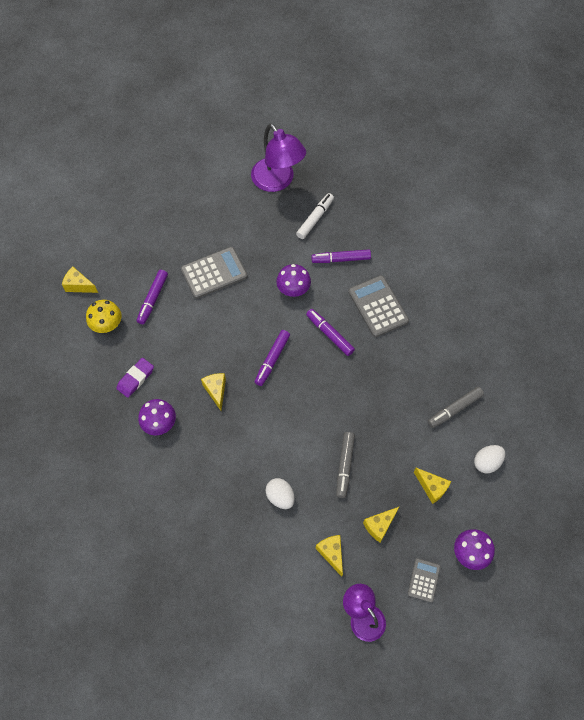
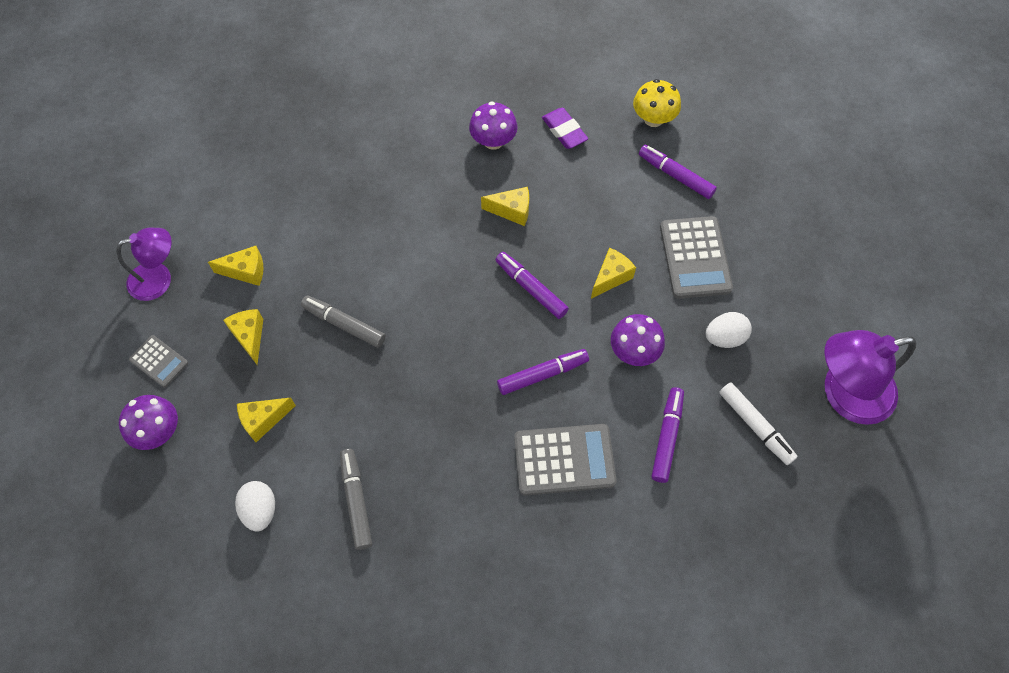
camera: 110 degrees right, 0 degrees up
(79, 285) = (723, 102): yellow cheese -> yellow cheese (611, 277)
(280, 497) = (341, 239): white egg -> white egg (724, 337)

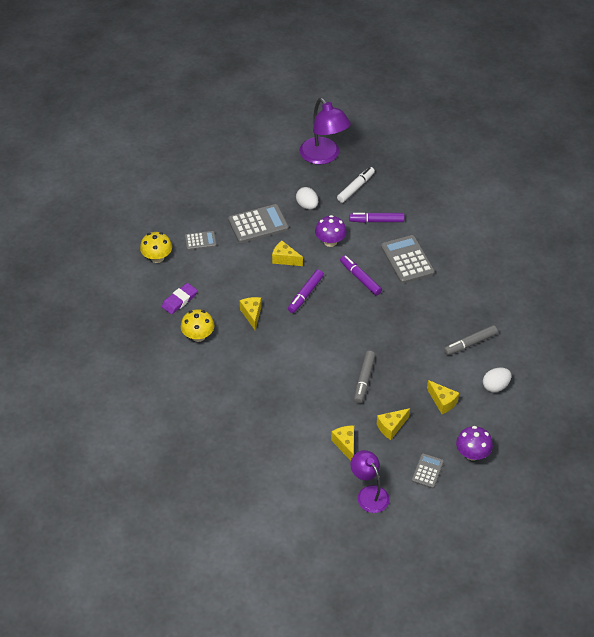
camera: 105 degrees left, 15 degrees down
(493, 141) = (198, 336): purple mushroom -> yellow mushroom
(675, 176) = (200, 241): purple marker -> grey calculator

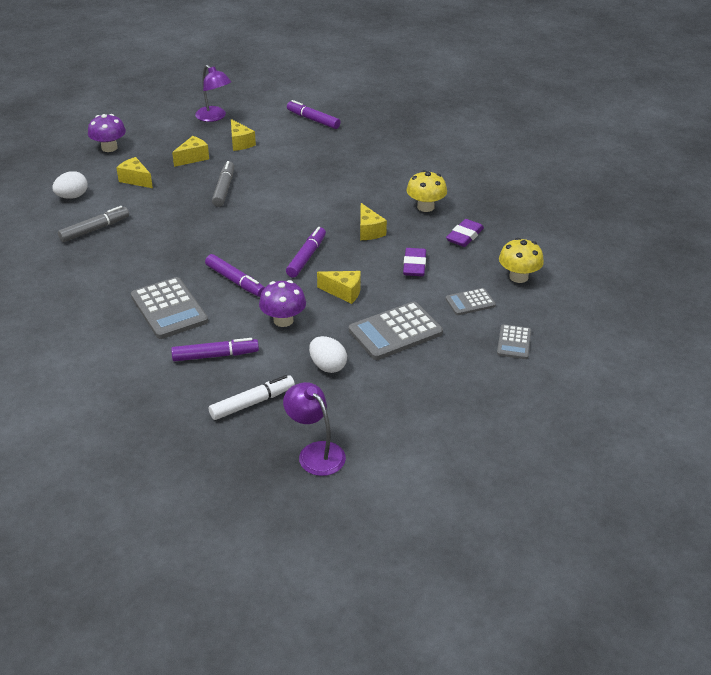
camera: 170 degrees right, 10 degrees down
(227, 277) = (414, 265): none -> purple eraser
(268, 475) = (313, 120): none -> purple marker
(324, 156) = (315, 452): purple lamp -> purple lamp, size x0.64
(355, 188) = (252, 403): white marker -> white marker turned 150 degrees counterclockwise
(427, 471) = (157, 134): grey calculator -> grey calculator (514, 342)

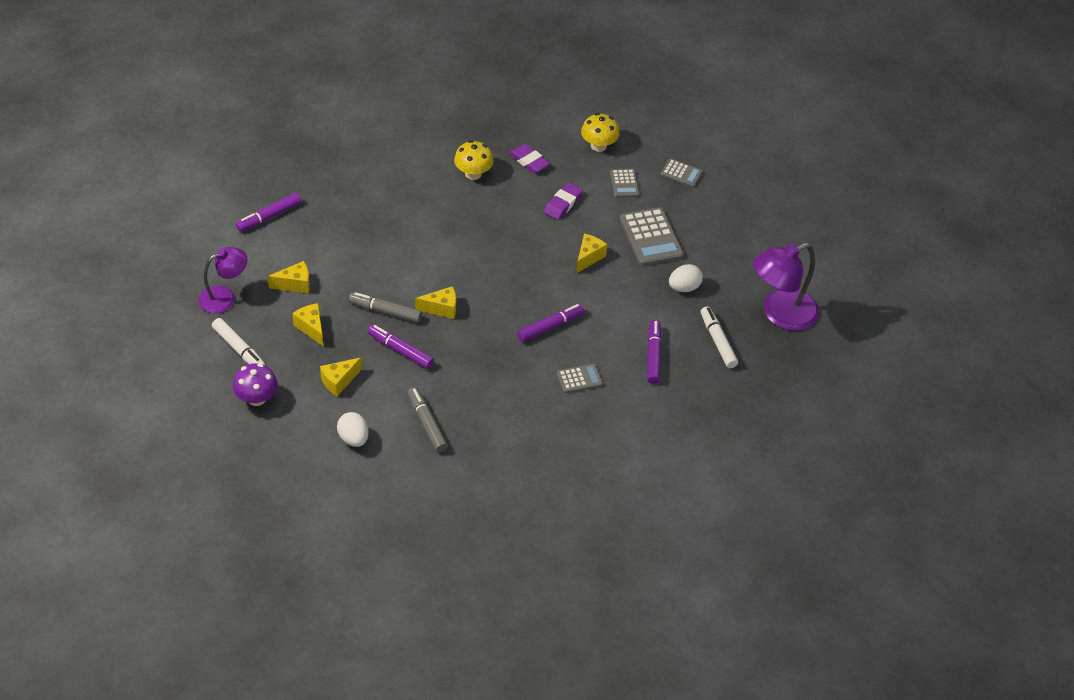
camera: 80 degrees left, 10 degrees up
(160, 132) = (239, 349): none -> white marker
(169, 309) = (579, 379): grey calculator -> grey calculator, size x0.56
(283, 320) = (617, 304): purple mushroom -> none
(306, 257) = (527, 271): purple marker -> purple marker (400, 350)
(315, 452) = (780, 314): purple lamp -> purple lamp, size x1.56
(369, 231) = (500, 221): yellow cheese -> yellow cheese (441, 308)
(414, 265) = (563, 204): purple eraser -> purple eraser turned 75 degrees counterclockwise

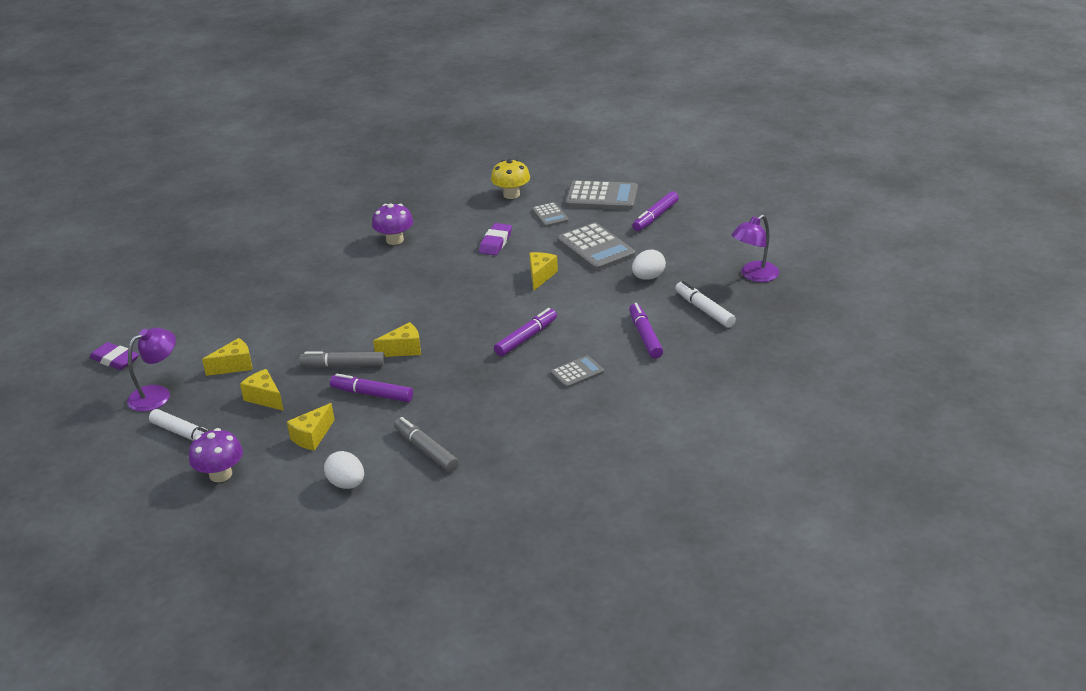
camera: 10 degrees left, 15 degrees down
(269, 217) = (189, 318): purple marker -> purple marker (655, 217)
(473, 174) = (394, 240): yellow mushroom -> purple mushroom
(529, 161) = (447, 219): purple eraser -> purple eraser (115, 360)
(681, 173) = (602, 197): grey calculator -> grey calculator, size x1.80
(780, 314) = (754, 275): purple lamp -> purple lamp, size x0.64

